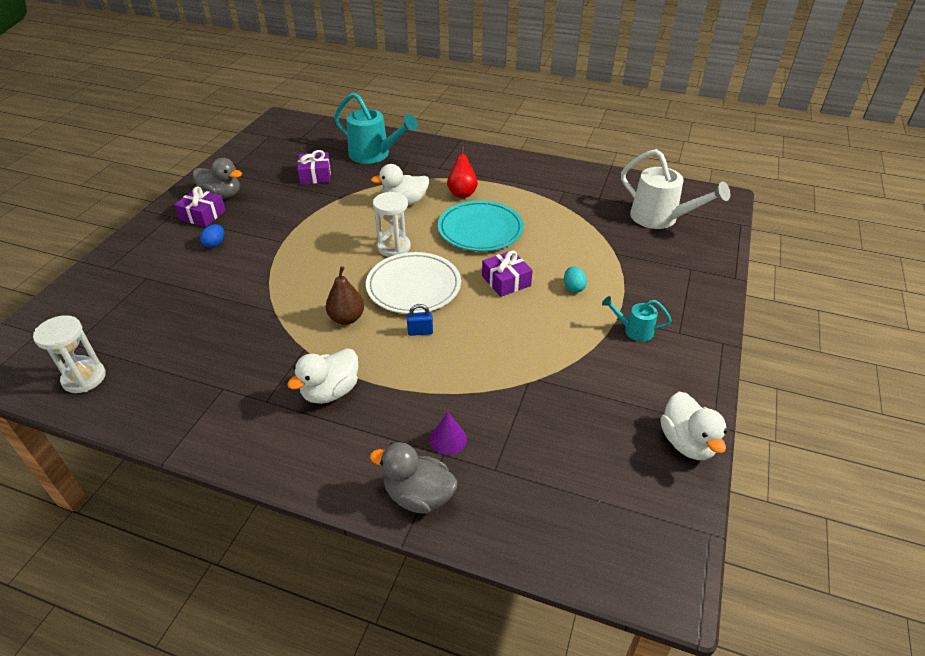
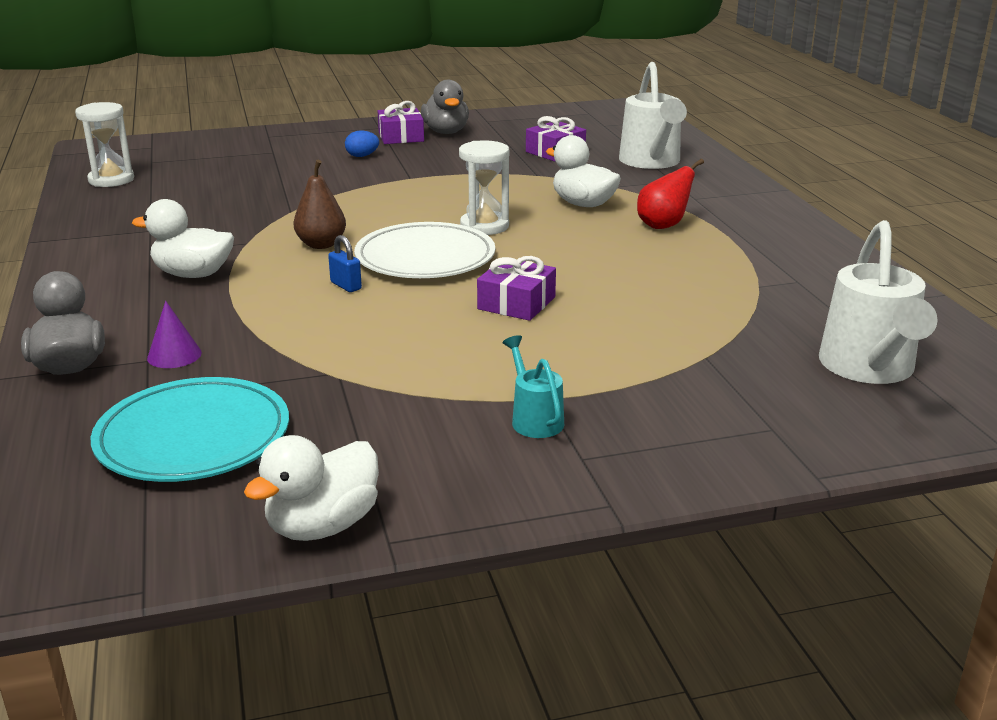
camera: 55 degrees right, 15 degrees down
(374, 155) = (651, 162): turquoise watering can -> white watering can
(480, 230) = (602, 258): turquoise plate -> turquoise plate (193, 437)
(573, 287) = (570, 349): turquoise egg -> none

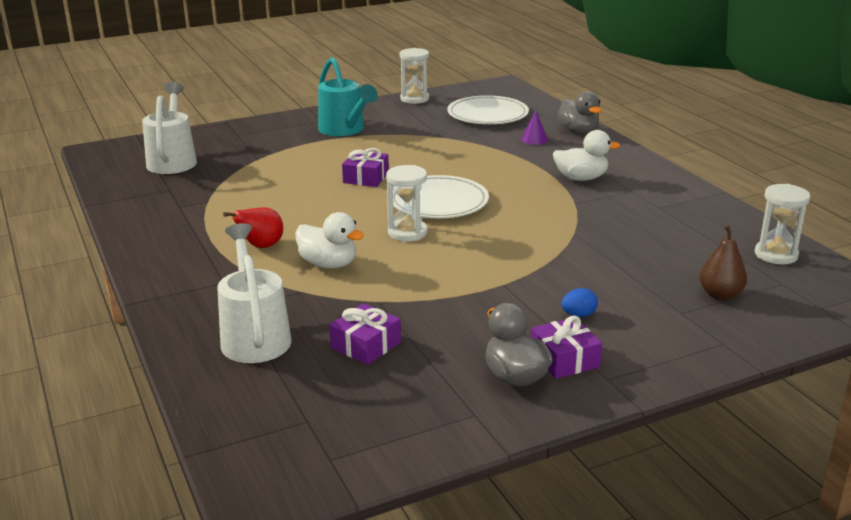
camera: 170 degrees right, 0 degrees up
(193, 437) = (487, 115): turquoise plate -> white plate
(321, 244) = (520, 206): brown pear -> brown pear (720, 295)
(323, 526) = (414, 99): white duck -> white hourglass
(346, 286) = (477, 179): blue padlock -> none
(534, 419) = (344, 130): turquoise watering can -> turquoise watering can, size x1.95

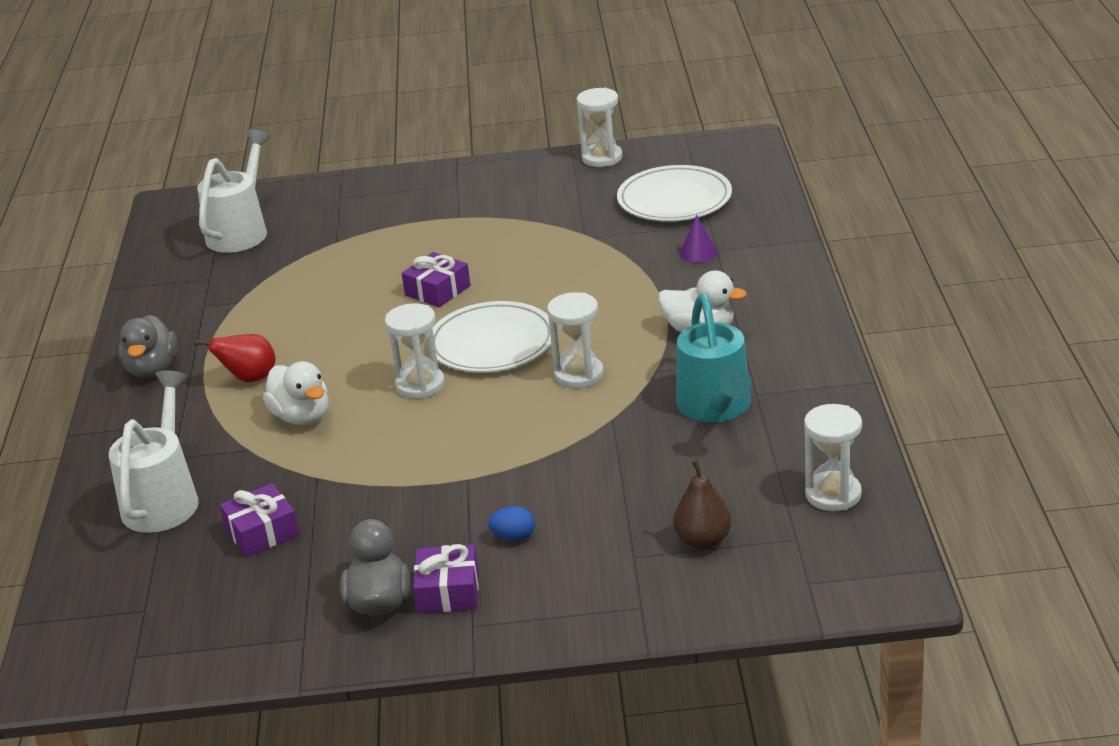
camera: 25 degrees right, 5 degrees up
(344, 130) = (471, 205): turquoise watering can -> turquoise watering can (716, 408)
(522, 212) = (579, 375): none -> white hourglass
(578, 132) = (770, 247): grey duck -> grey duck (152, 369)

